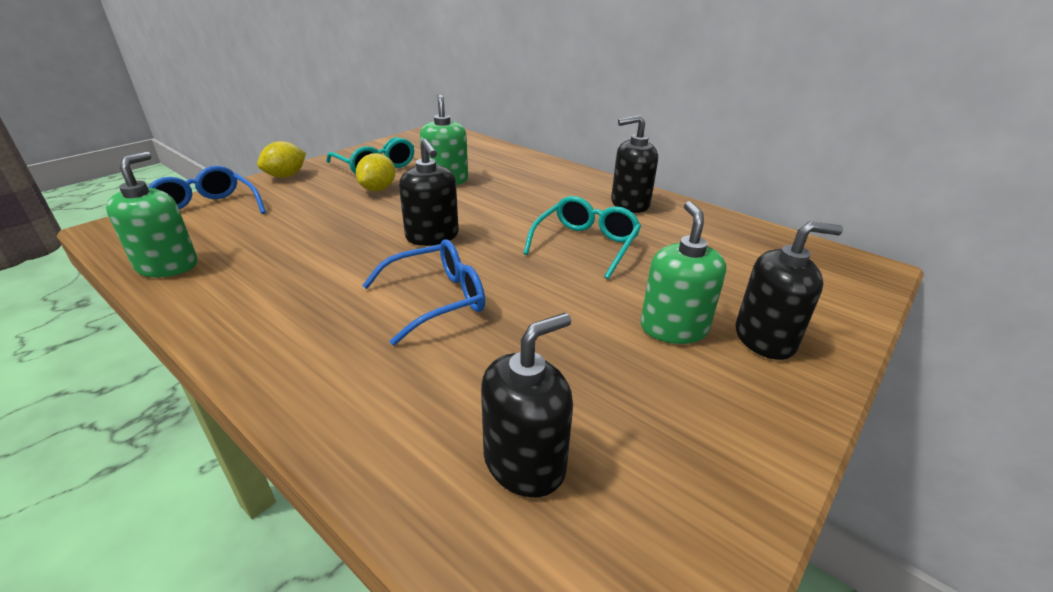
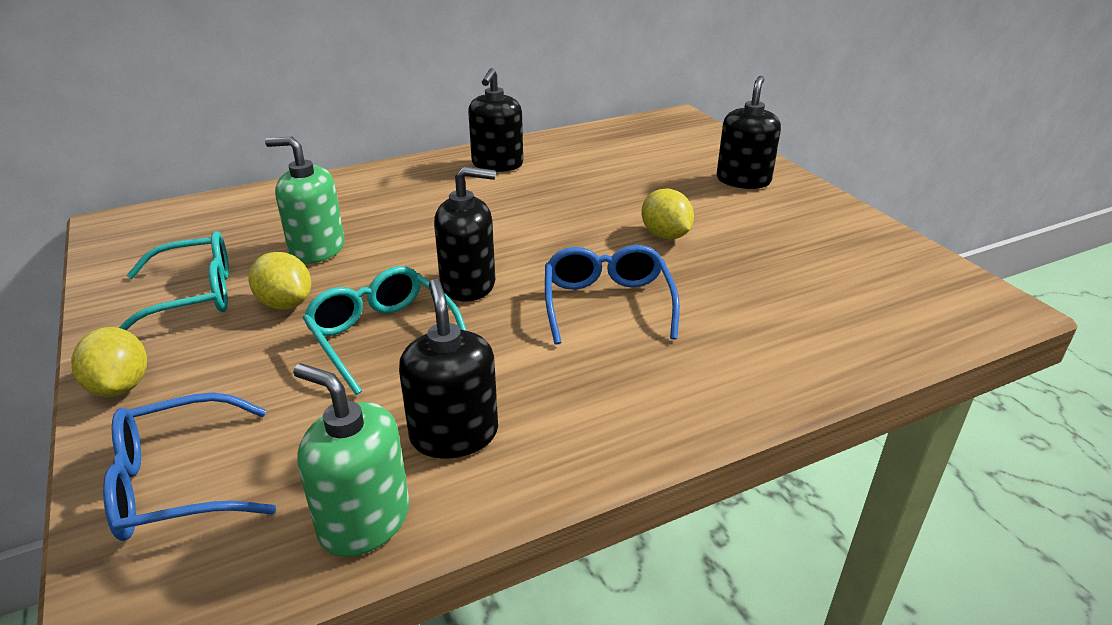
camera: 65 degrees left, 0 degrees up
(524, 462) = (842, 303): black soap dispenser -> black soap dispenser (454, 434)
(580, 307) = (665, 235): none -> yellow lemon
(586, 244) = (560, 206): turquoise glasses -> turquoise glasses (382, 336)
(673, 328) = (714, 207): green soap dispenser -> none

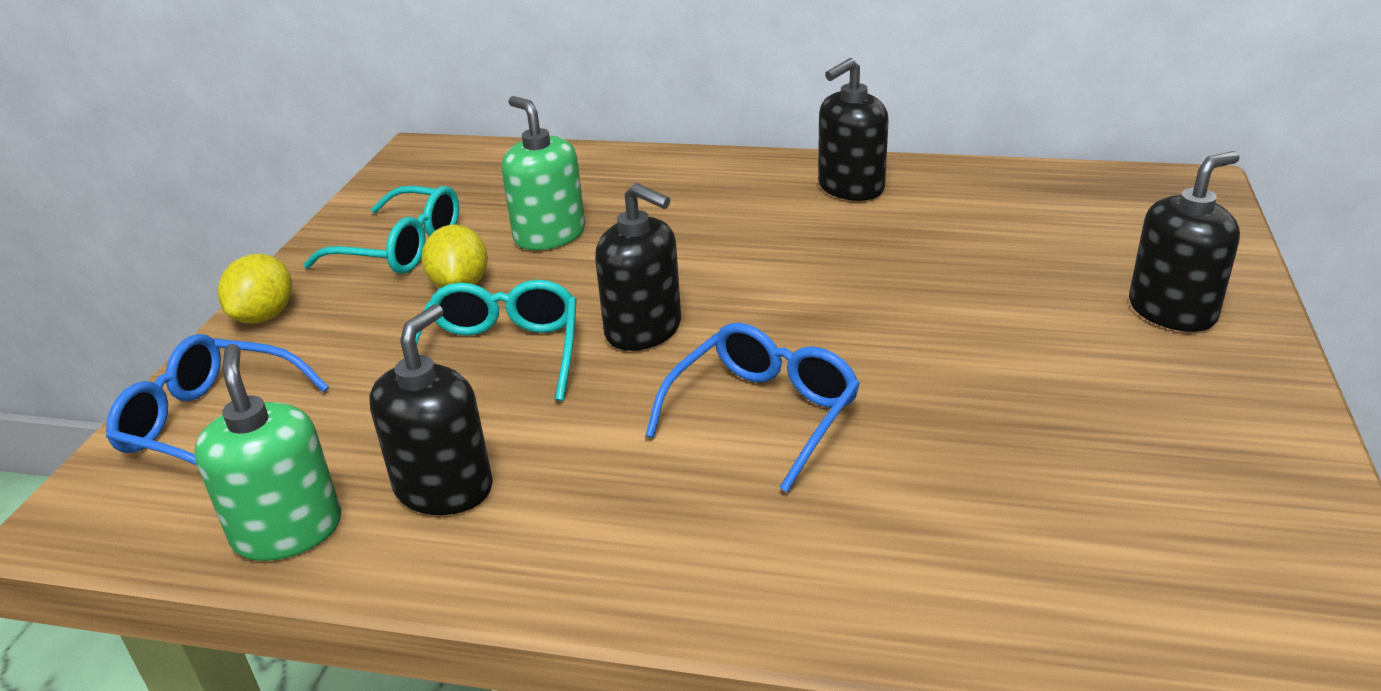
camera: 40 degrees right, 0 degrees up
(665, 235) = (948, 353): yellow lemon -> none

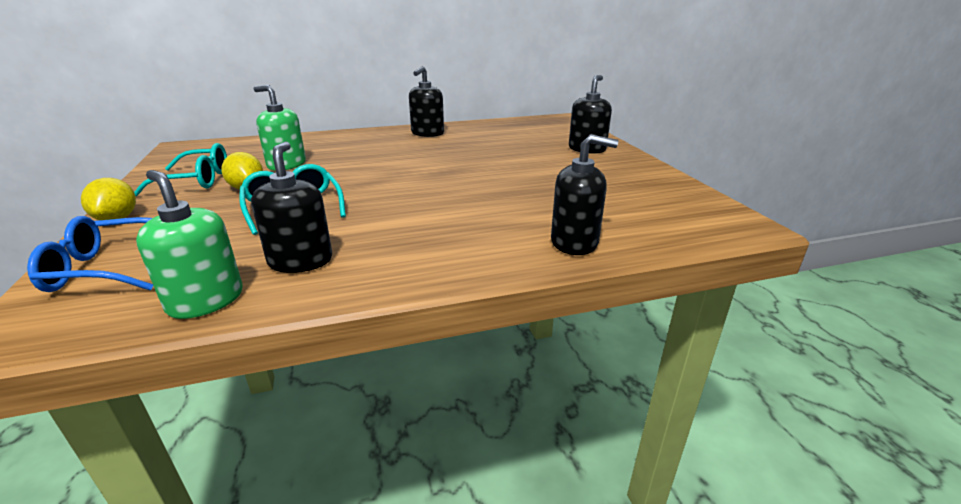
camera: 30 degrees left, 5 degrees down
(643, 329) = (367, 187): black soap dispenser -> black soap dispenser (574, 242)
(764, 413) = (452, 203): blue glasses -> none

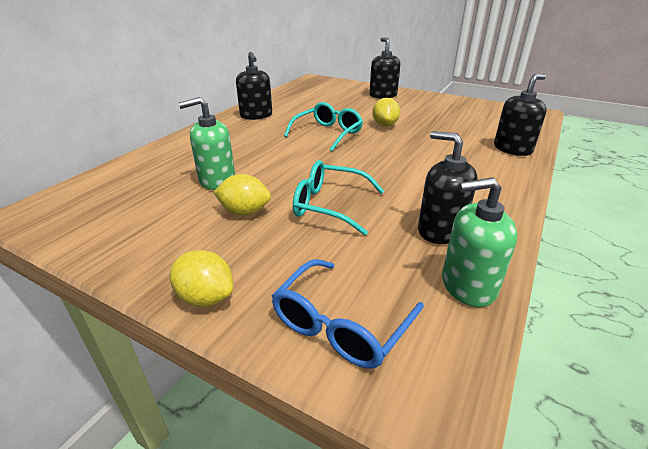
camera: 45 degrees left, 5 degrees up
(197, 180) = (172, 229): turquoise glasses -> turquoise glasses (328, 133)
(507, 173) = (384, 125): none -> yellow lemon

